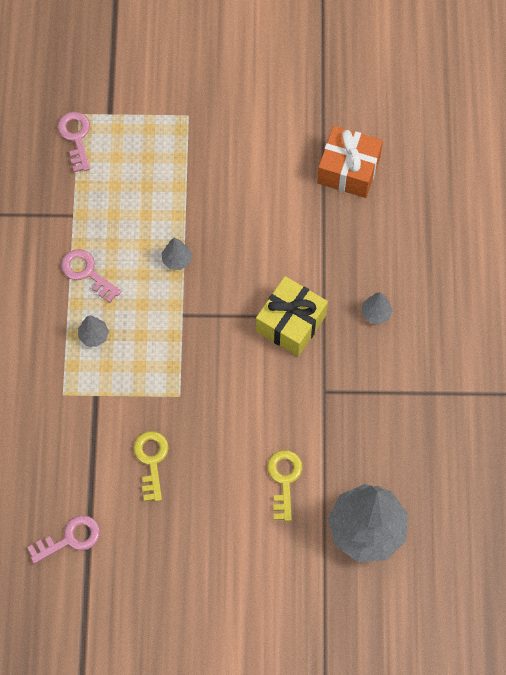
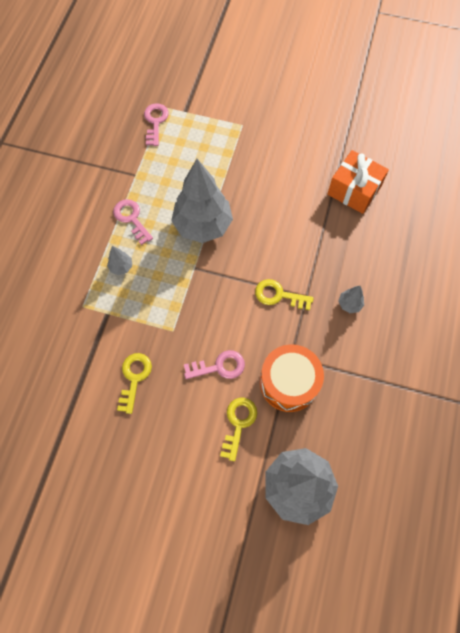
camera: 15 degrees right, 0 degrees up
(70, 539) = (47, 426): pink key -> pink key (219, 367)
(177, 260) = (203, 225): grey tree -> grey tree, size x2.44
(291, 323) = (278, 295): yellow gift -> yellow key
(328, 421) = (289, 382): none -> orange drum

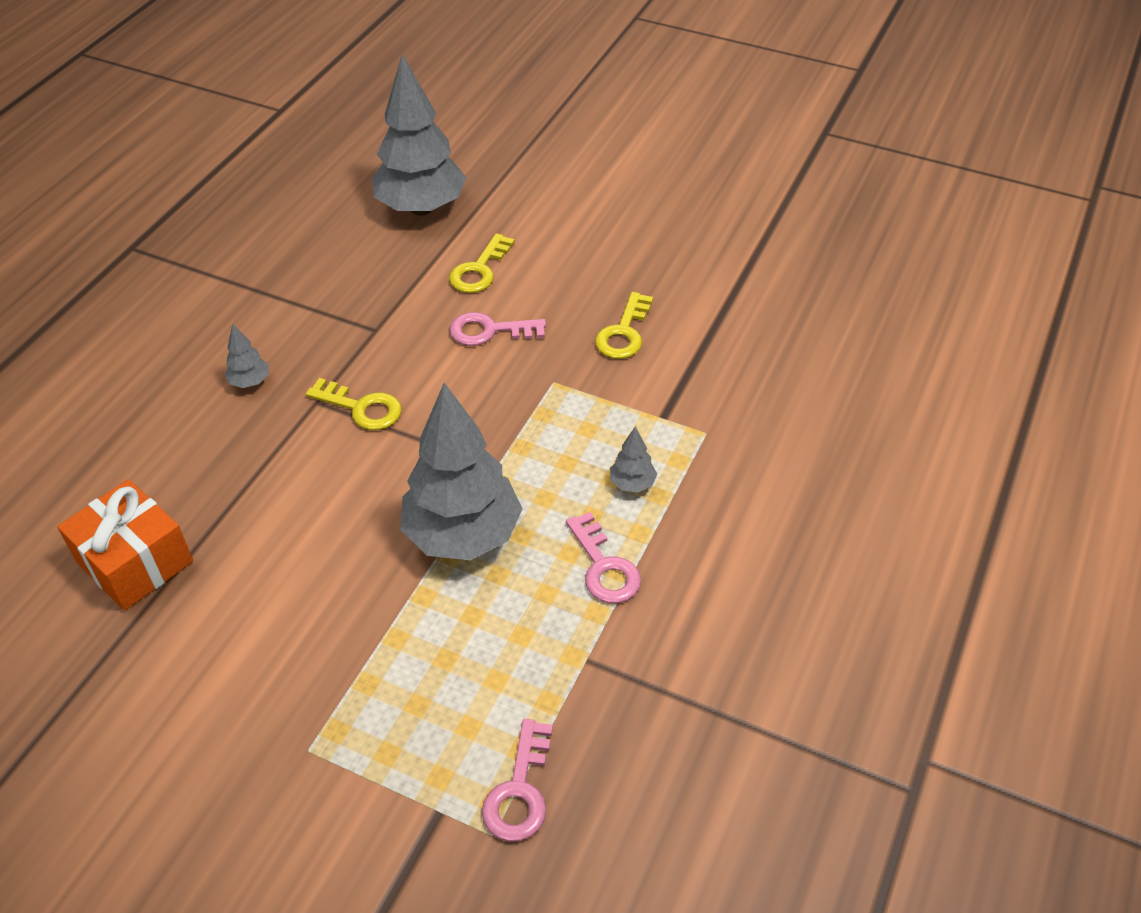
camera: 170 degrees left, 20 degrees down
(289, 382) = (391, 302): orange drum -> none

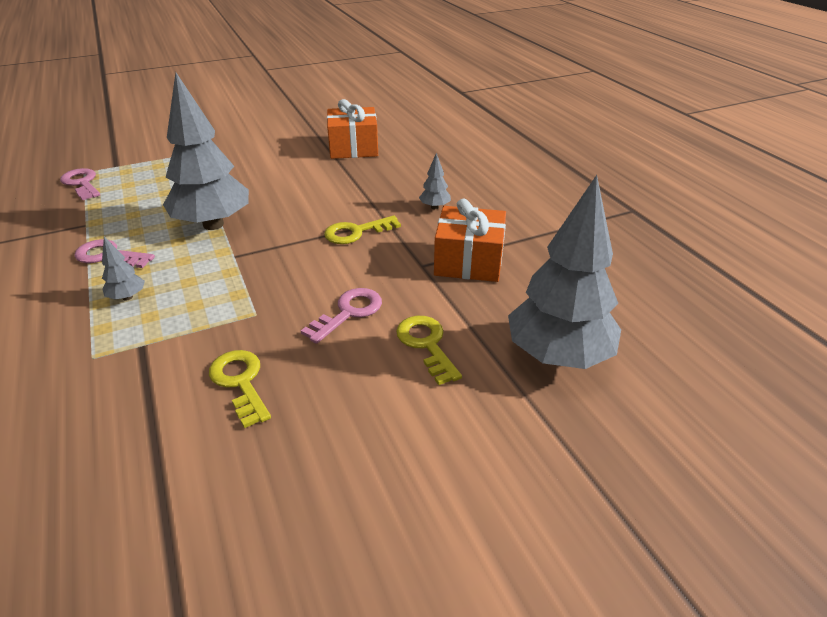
camera: 130 degrees right, 10 degrees down
(339, 305) = (468, 261): none -> orange gift

